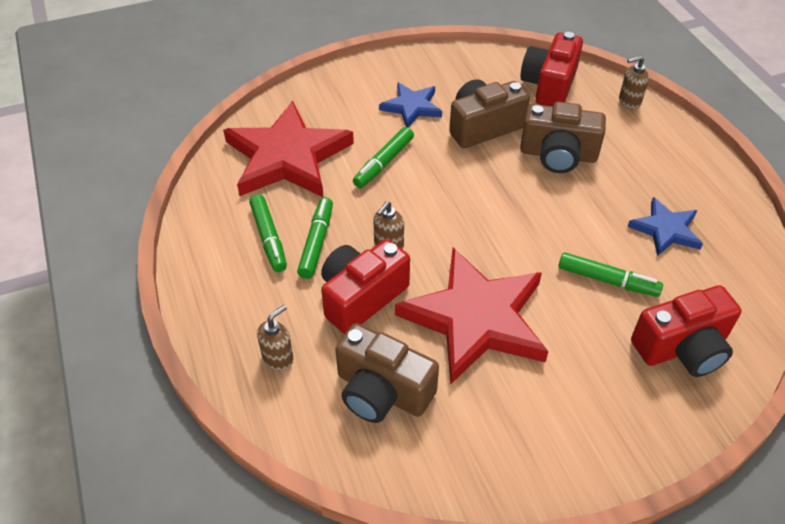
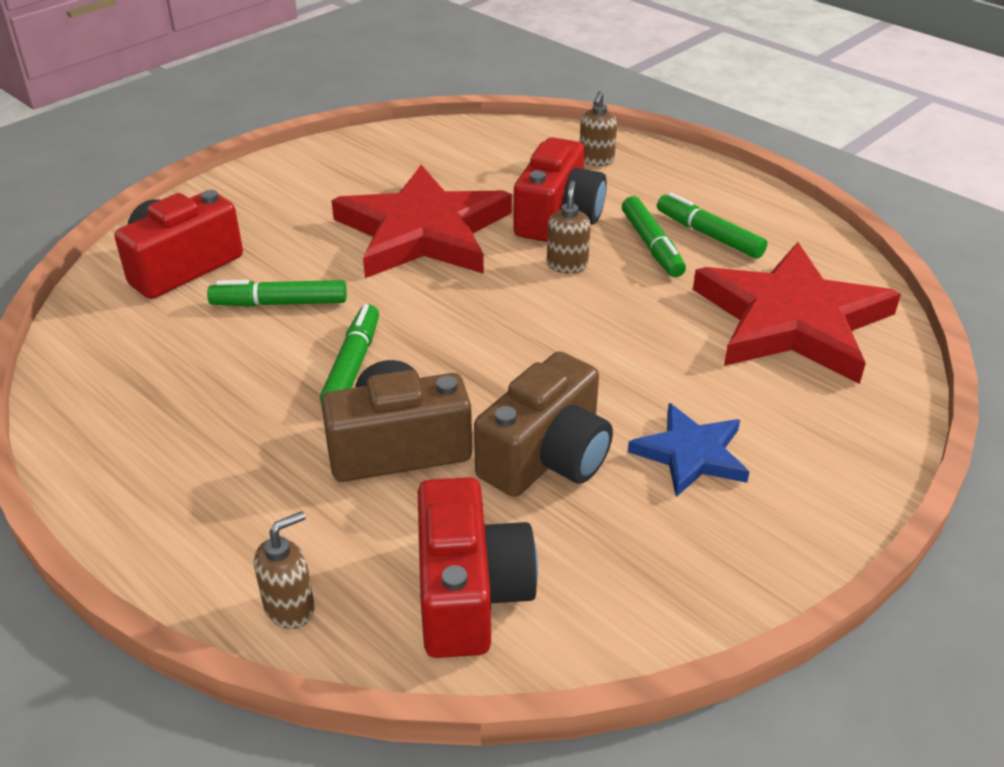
camera: 155 degrees right, 10 degrees down
(382, 391) = (483, 165): brown camera -> none
(383, 163) = (655, 352): green marker -> green marker (352, 365)
(666, 230) = (203, 383): blue star -> none

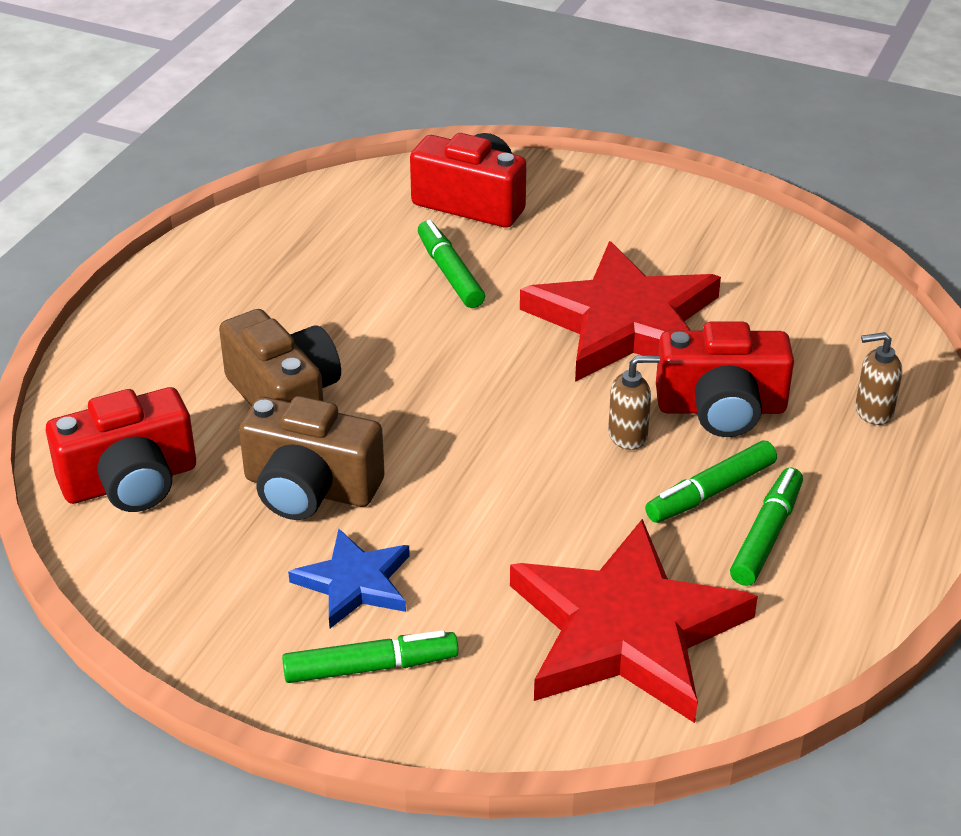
camera: 70 degrees right, 0 degrees up
(290, 608) = (88, 395): brown soap dispenser -> none
(352, 365) = (382, 341): green marker -> green marker (370, 667)

